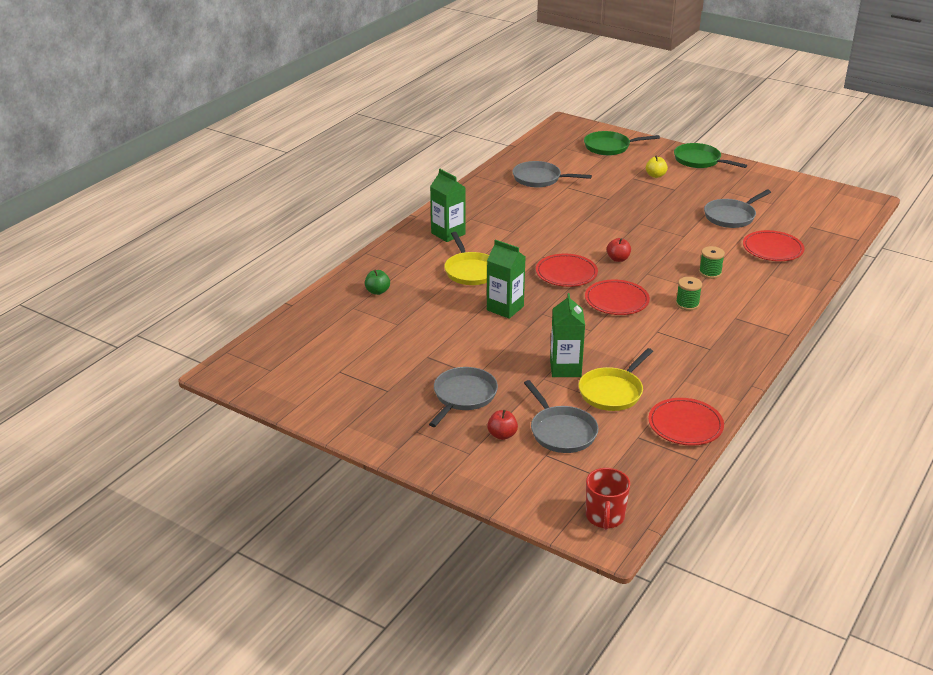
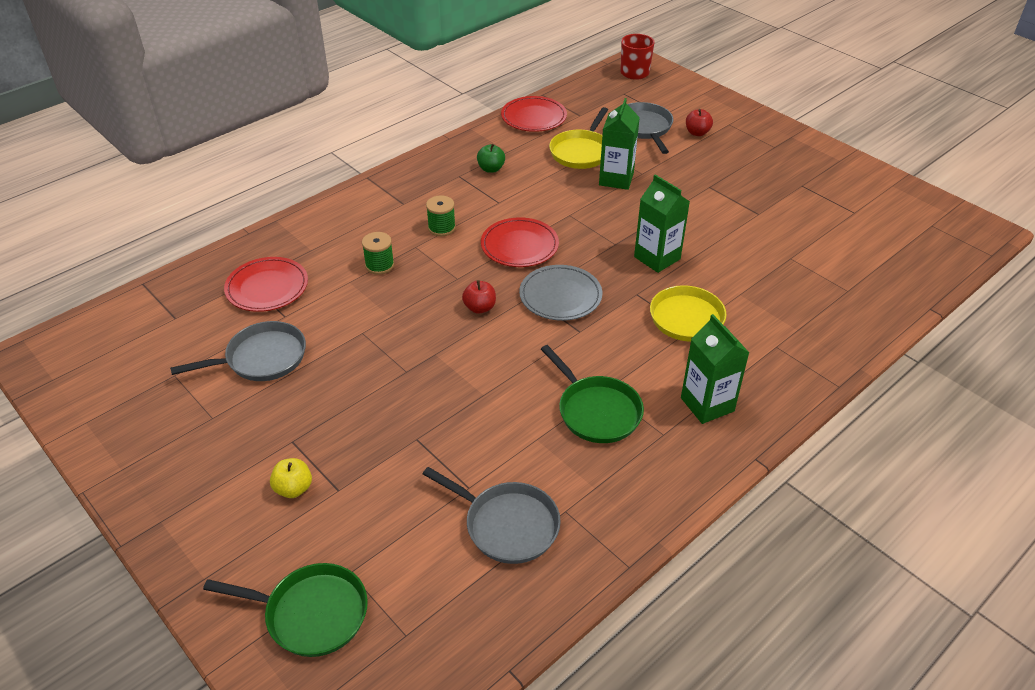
camera: 165 degrees left, 10 degrees up
(377, 291) = (817, 310): green apple -> green apple (491, 169)
(463, 396) = (726, 169): grey pan -> none
(566, 273) = (560, 296): red plate -> grey plate
(612, 392) = (581, 152): yellow pan -> yellow pan turned 150 degrees clockwise
(699, 160) = (178, 519): green pan -> green pan (596, 411)

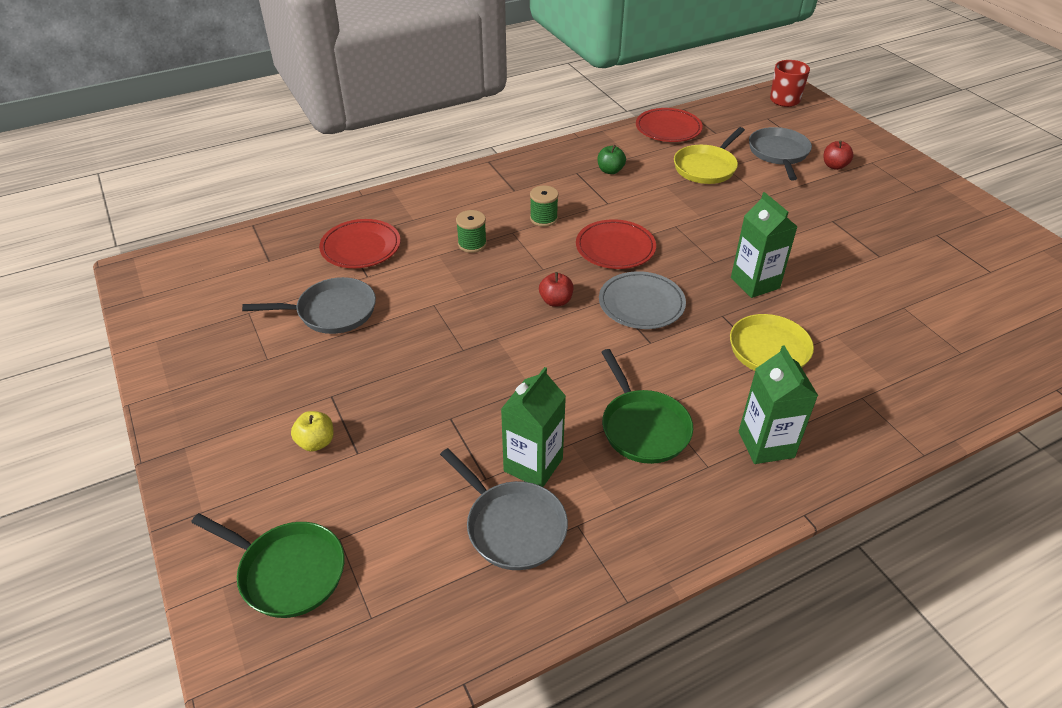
camera: 15 degrees right, 0 degrees up
(616, 179) = (734, 199): green carton -> green carton (533, 465)

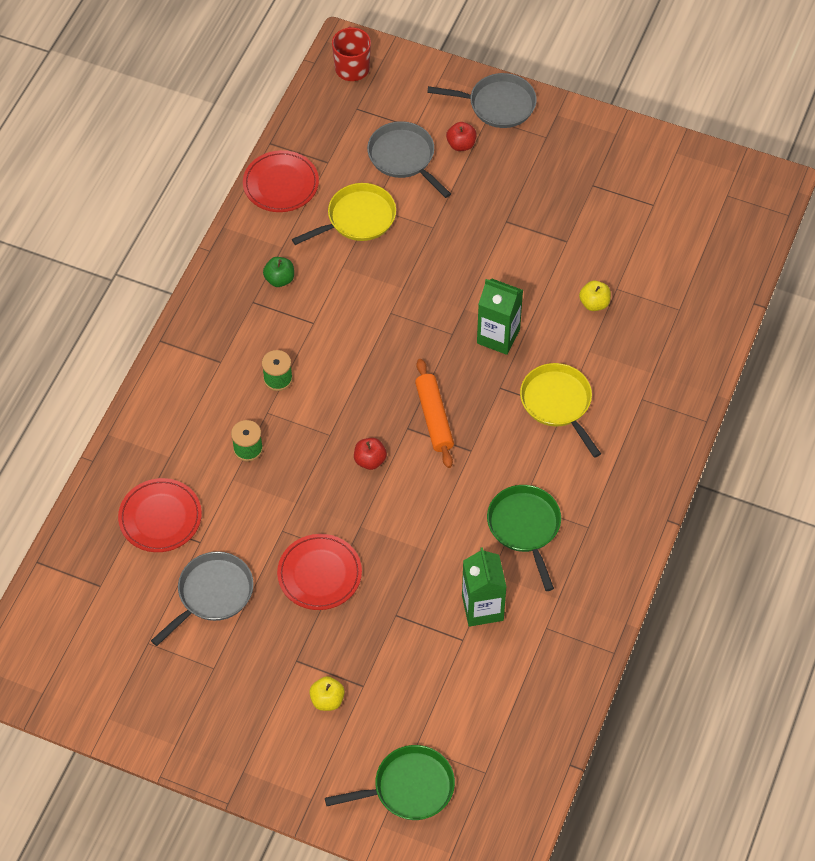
camera: 40 degrees left, 15 degrees up
(512, 526) = (509, 658): grey pan -> grey pan (497, 105)
(615, 248) = (365, 372): red plate -> red plate (319, 574)
(641, 304) = (434, 417): grey plate -> orange rolling pin
(643, 427) = (525, 527): green pan -> green pan turned 135 degrees counterclockwise
(706, 167) = (357, 219): yellow pan -> yellow pan turned 120 degrees counterclockwise
(766, 444) = (610, 483): green carton -> none
(871, 306) = (594, 303): none -> yellow apple

